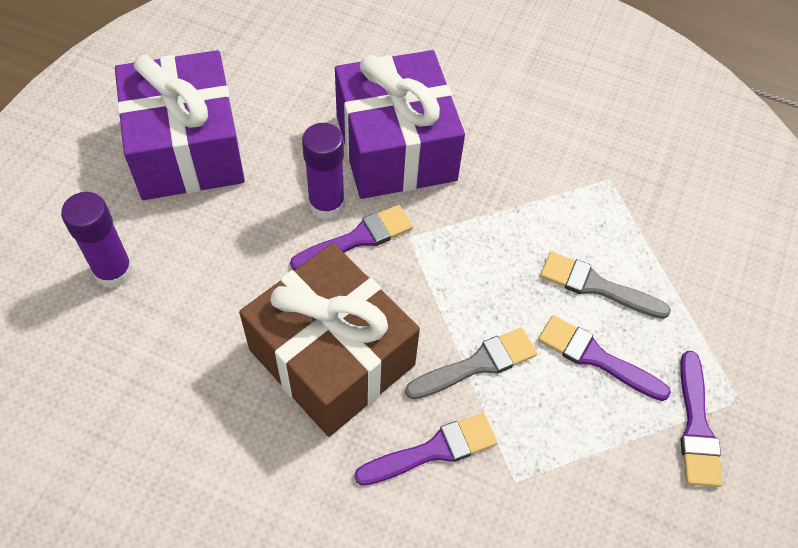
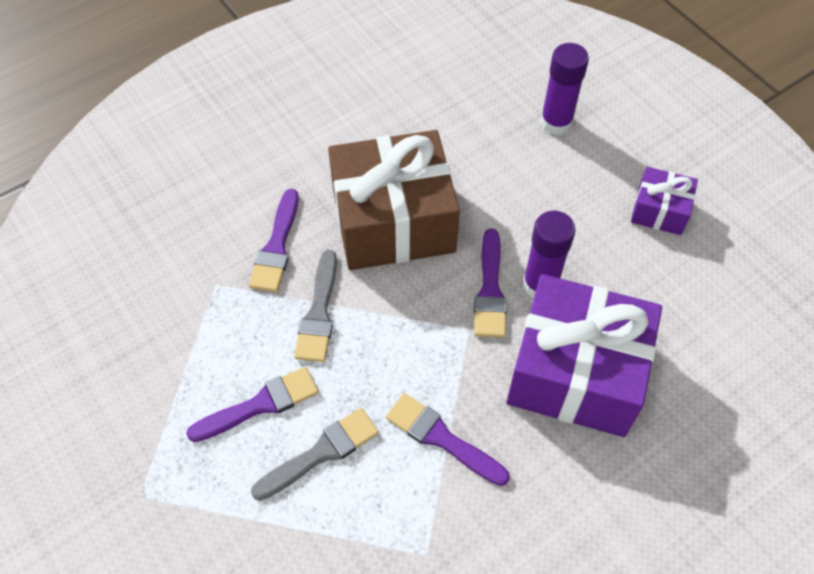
camera: 125 degrees right, 0 degrees up
(187, 149) = (659, 211): purple gift -> purple gift, size x0.48
(696, 426) = (150, 441): purple brush -> purple brush (441, 438)

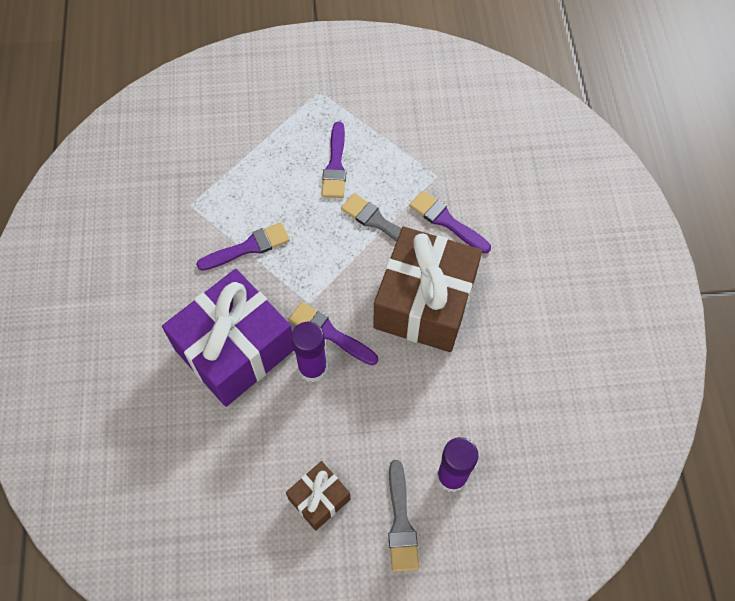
camera: 120 degrees right, 5 degrees up
(321, 452) = (284, 182): grey brush -> grey brush (401, 522)
(659, 211) = (319, 499): purple gift -> brown gift

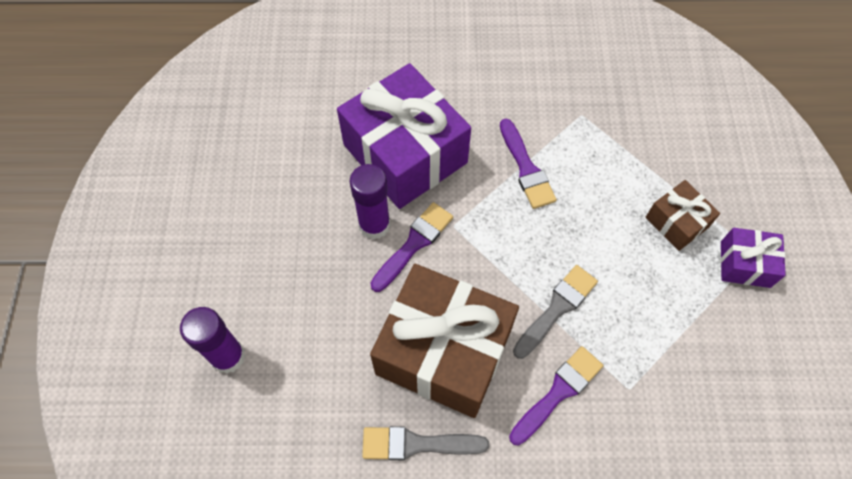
camera: 95 degrees right, 0 degrees up
(319, 499) = (233, 223): brown gift -> brown gift (676, 222)
(329, 98) = (745, 264): none -> purple gift
(335, 165) = (640, 264): purple brush -> none
(401, 522) = (192, 298): grey brush -> grey brush (417, 444)

